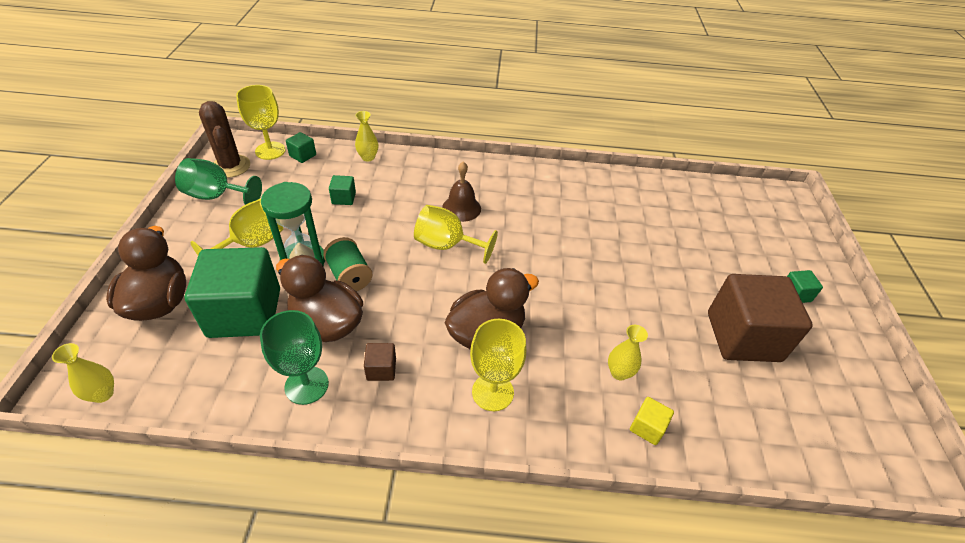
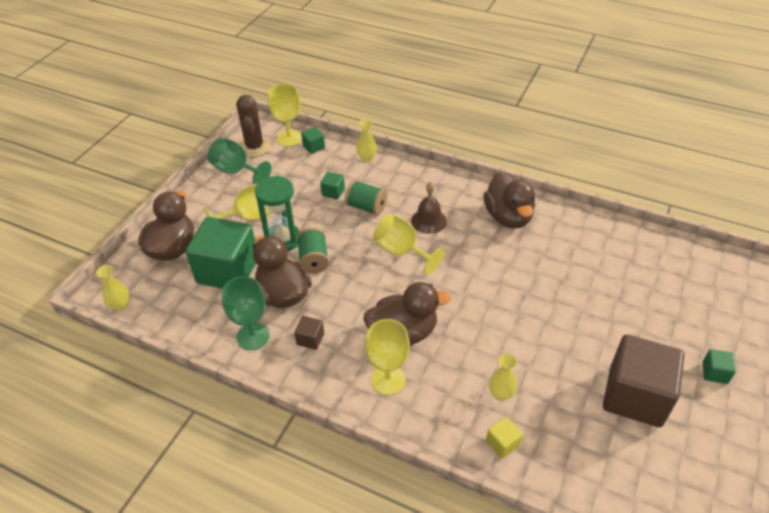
camera: 25 degrees right, 0 degrees up
(388, 207) = (366, 207): none -> green spool
(539, 189) = (508, 217): none -> brown duck

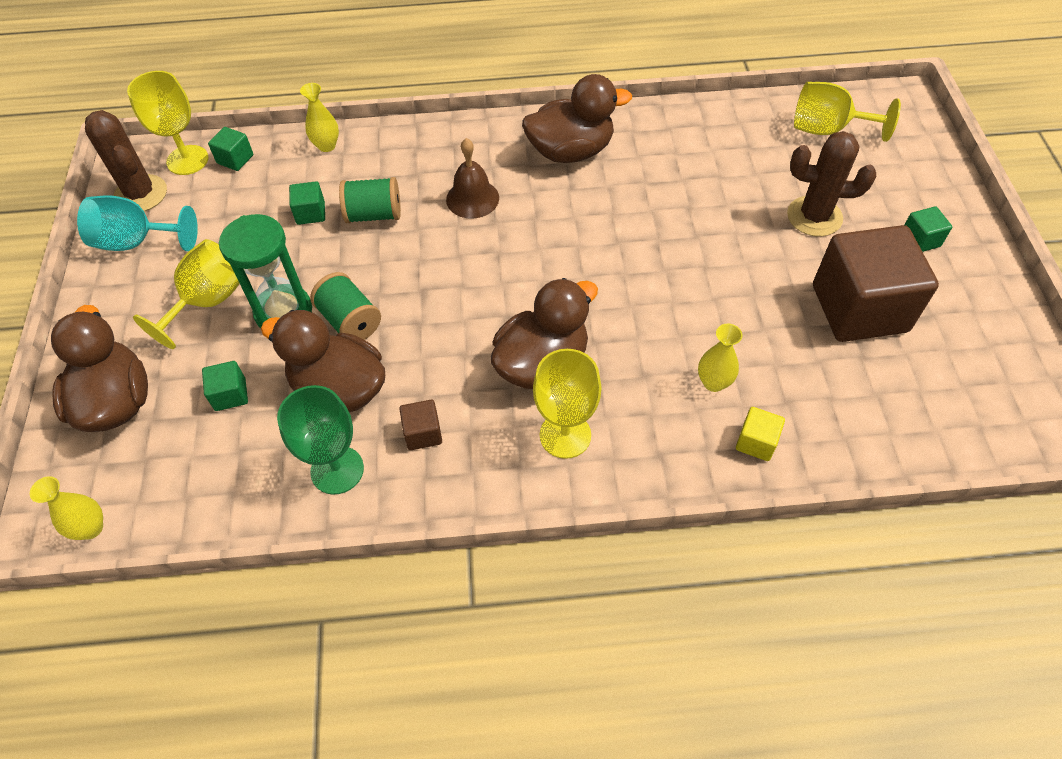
camera: 30 degrees left, 10 degrees up
(228, 270) = (230, 394): green cube -> green cube, size x0.41
(236, 171) = (137, 242): green goblet -> turquoise goblet
(402, 251) = (465, 255): yellow goblet -> yellow goblet (827, 129)
(508, 217) = (571, 151): brown duck -> brown duck turned 60 degrees counterclockwise
(645, 324) = (814, 216): none -> brown cactus

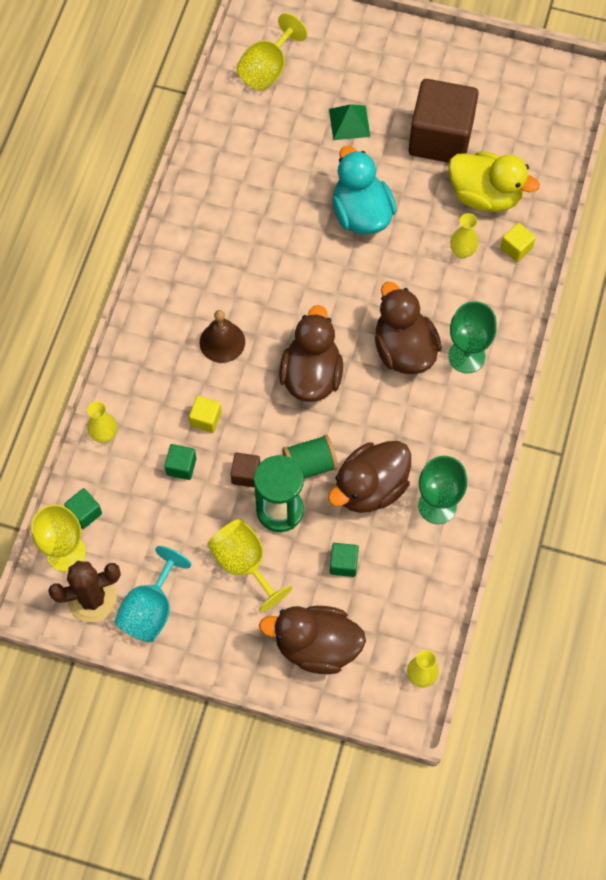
camera: 70 degrees left, 10 degrees up
(374, 215) = (206, 419): green spool -> yellow cube
(423, 433) = (429, 443): brown cube -> brown cube (246, 474)
(565, 435) = (466, 356): yellow goblet -> green goblet
(571, 151) = (204, 253): brown duck -> brown duck (311, 375)
(702, 265) = (361, 214): none -> turquoise duck
(811, 381) = (485, 195): none -> yellow duck
(814, 216) = (349, 122): brown cactus -> green pyramid
(920, 240) = (400, 71): green cube -> none

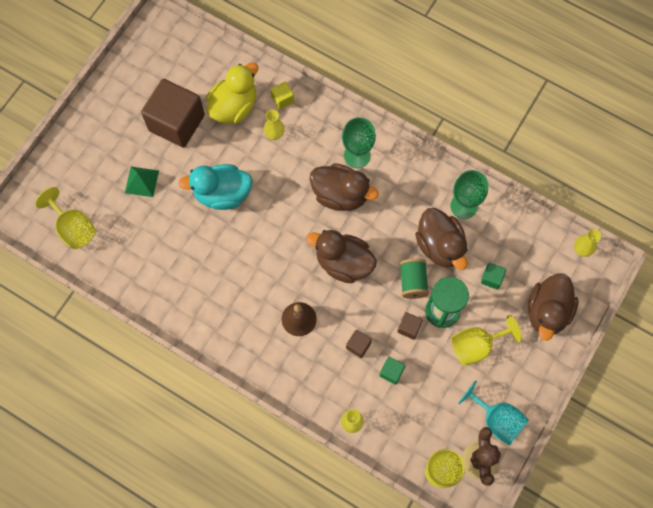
camera: 75 degrees left, 5 degrees up
(85, 513) = (411, 451): green cube -> none
(206, 419) = (358, 345): yellow cube -> brown cube
(404, 349) = (340, 195): brown duck -> brown duck turned 150 degrees counterclockwise

